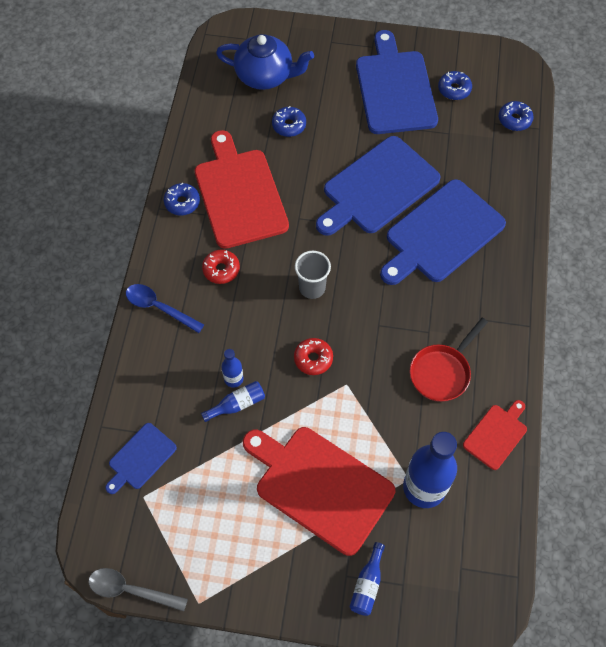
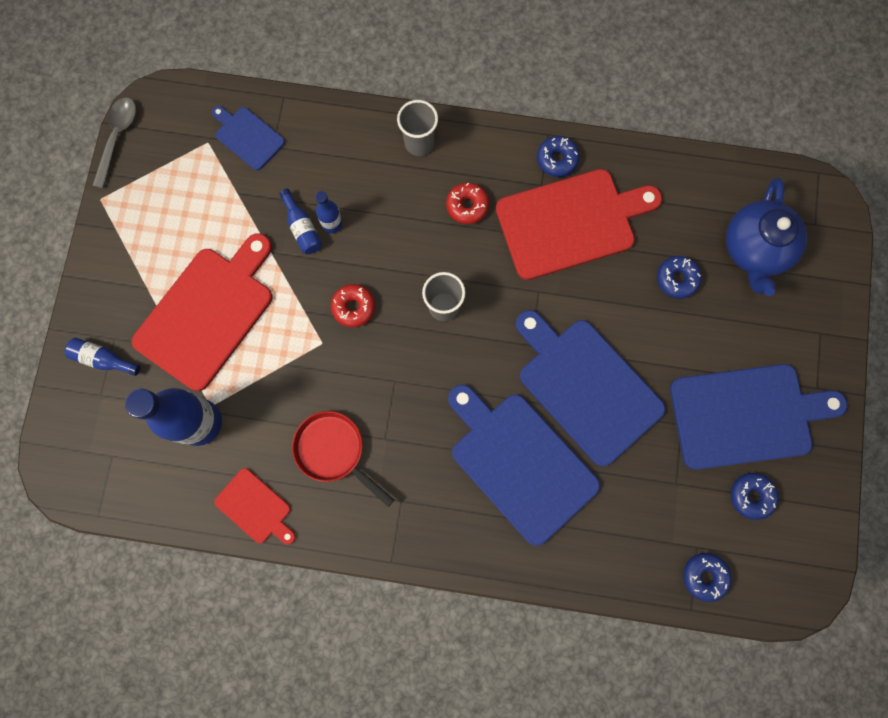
camera: 90 degrees right, 15 degrees up
(159, 307) = (419, 143): blue spoon -> grey cup

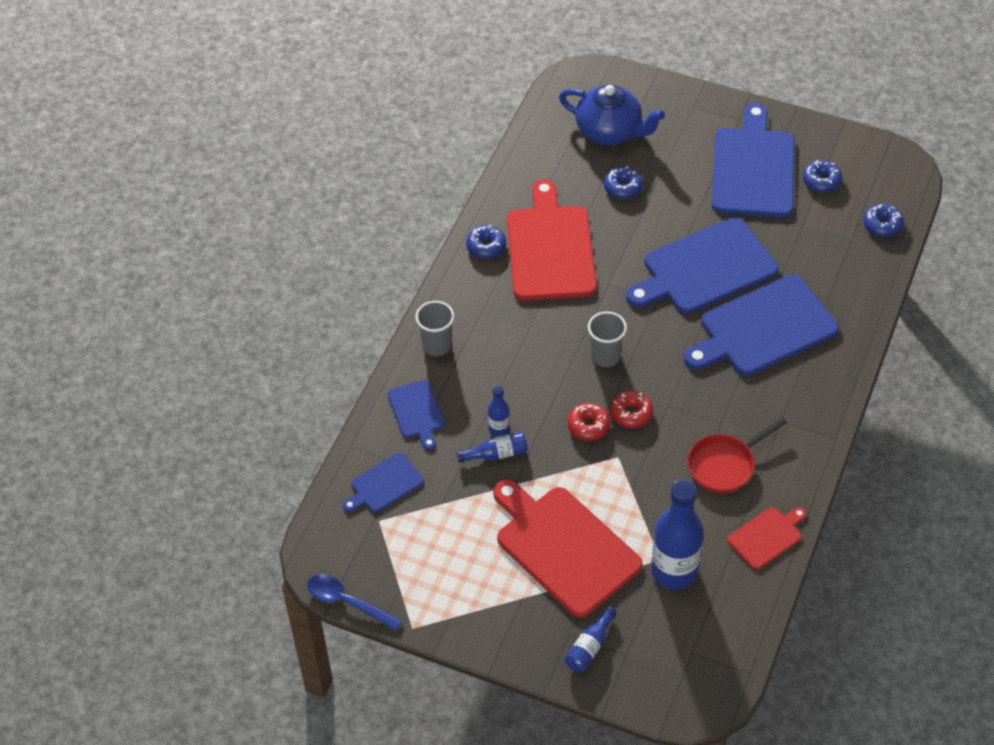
camera: 75 degrees left, 25 degrees down
(117, 138) = (347, 602): grey spoon -> blue spoon
(336, 144) = (416, 412): none -> blue cutting board
(467, 206) = (512, 320): red donut -> red donut (631, 413)

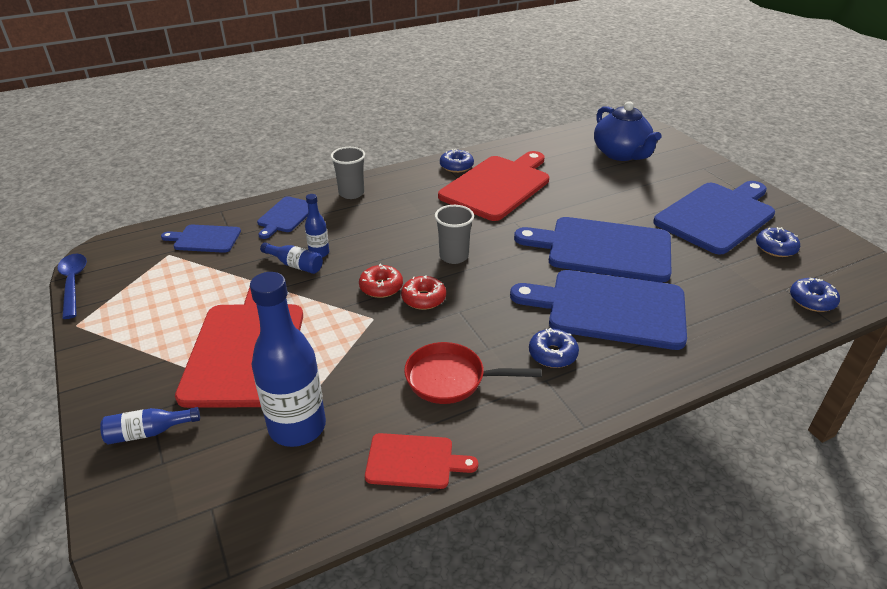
camera: 40 degrees right, 15 degrees down
(623, 187) = (594, 181): blue donut -> blue donut (552, 354)

